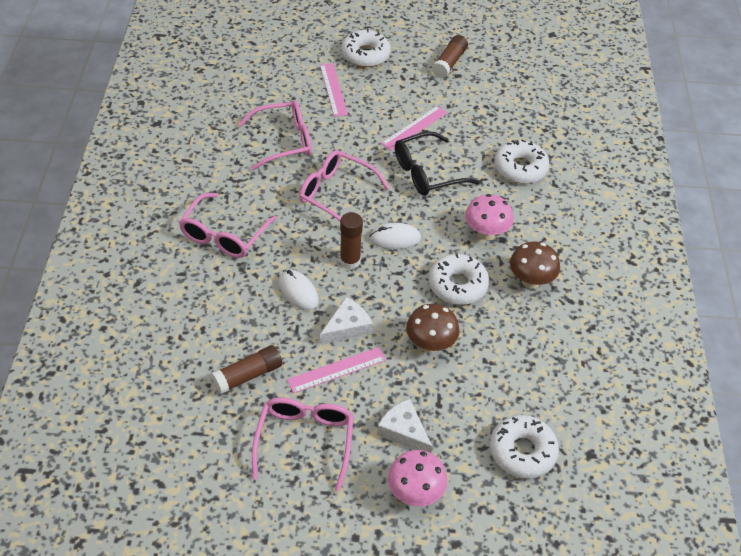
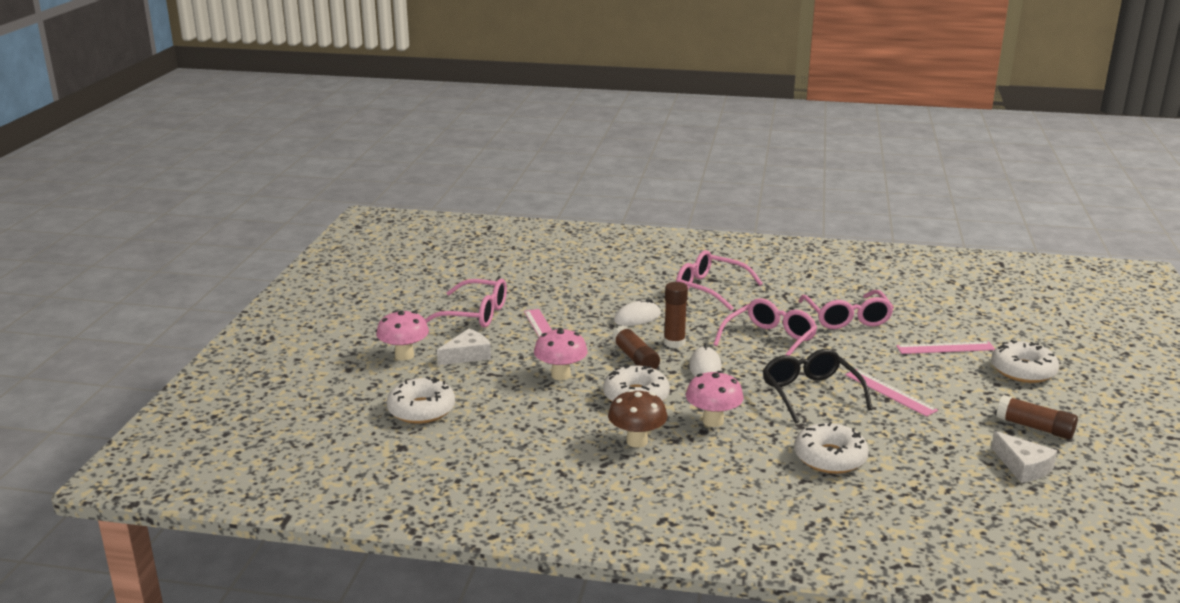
camera: 100 degrees right, 25 degrees down
(248, 375) = (548, 295): brown glue stick -> brown glue stick (635, 358)
(347, 327) = (590, 337): white cheese -> white cheese (1023, 467)
(430, 344) = (561, 375): brown mushroom -> pink mushroom

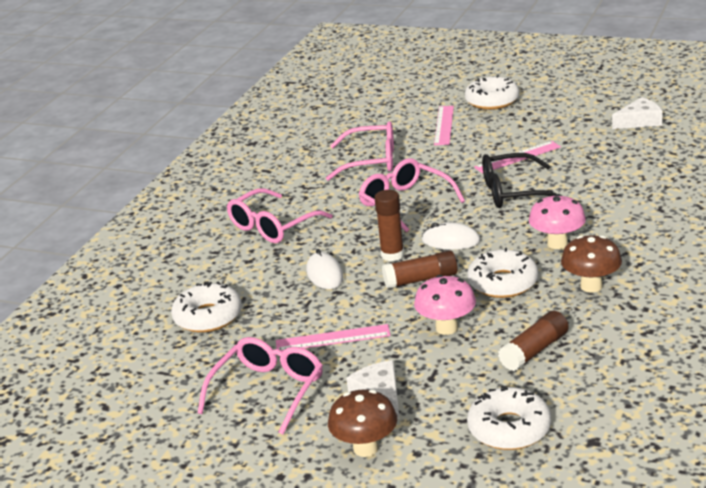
camera: 75 degrees left, 5 degrees up
(404, 355) = (365, 448): pink mushroom -> brown mushroom
(830, 458) = (624, 194): white donut -> white donut (208, 317)
(1035, 427) = (582, 109): brown glue stick -> brown glue stick (534, 351)

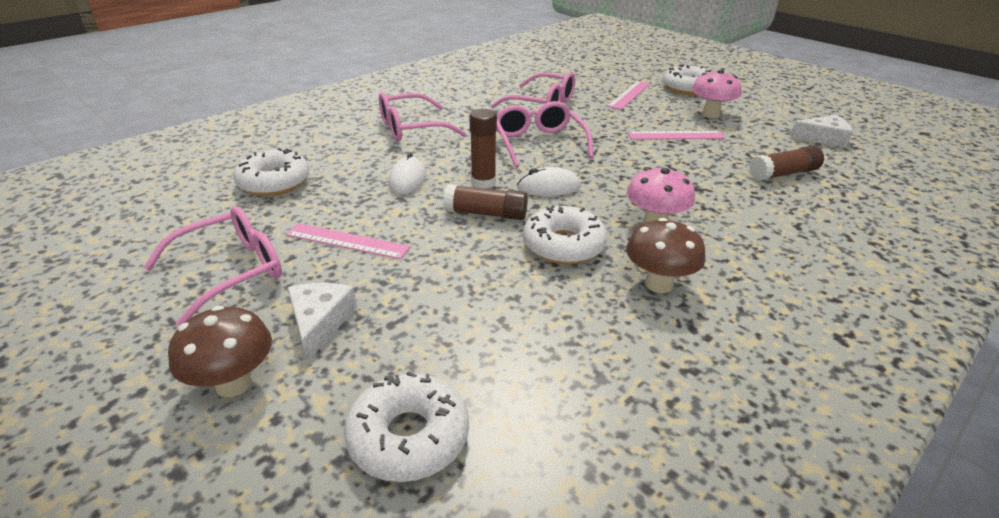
camera: 20 degrees right, 5 degrees up
(447, 328) = (462, 272): pink mushroom -> pink mushroom (711, 114)
(451, 241) = (549, 187): white mouse -> white mouse turned 45 degrees counterclockwise
(513, 192) = (647, 163): black glasses -> none
(534, 351) = (531, 338): brown glue stick -> brown glue stick (783, 174)

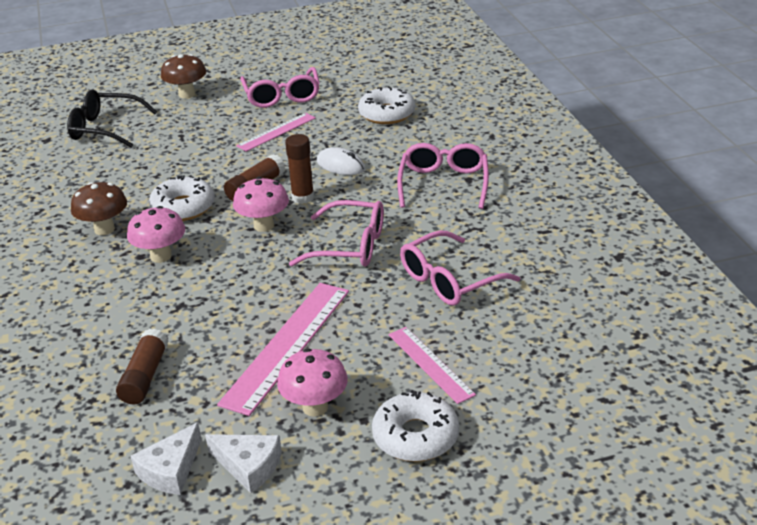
camera: 120 degrees right, 0 degrees up
(320, 322) = (206, 116): white cheese -> white cheese (249, 466)
(409, 437) = (105, 128): white donut -> black glasses
(549, 187) = (264, 226): white mouse -> pink mushroom
(676, 135) = (287, 345): pink ruler -> pink ruler, size x1.69

